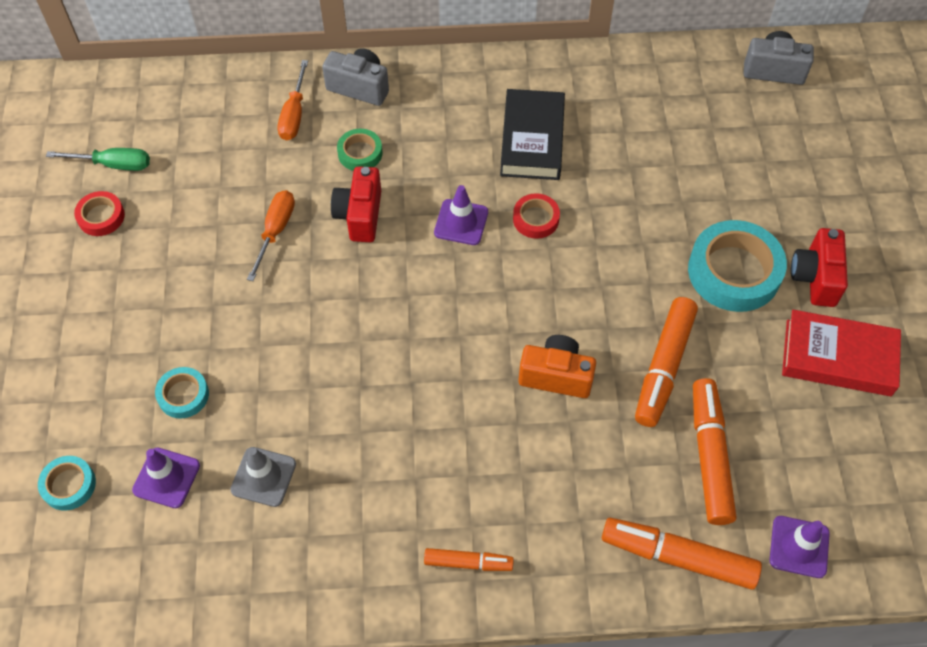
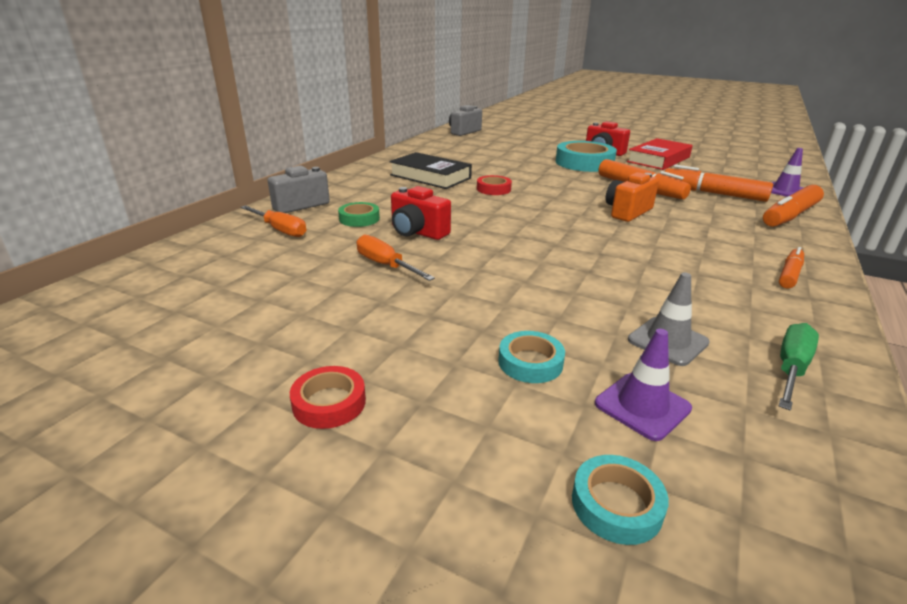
camera: 60 degrees left, 30 degrees down
(101, 217) = (220, 351): red tape -> red tape (329, 403)
(113, 164) = (167, 324): green screwdriver -> green screwdriver (791, 368)
(461, 222) = (469, 206): purple traffic cone -> none

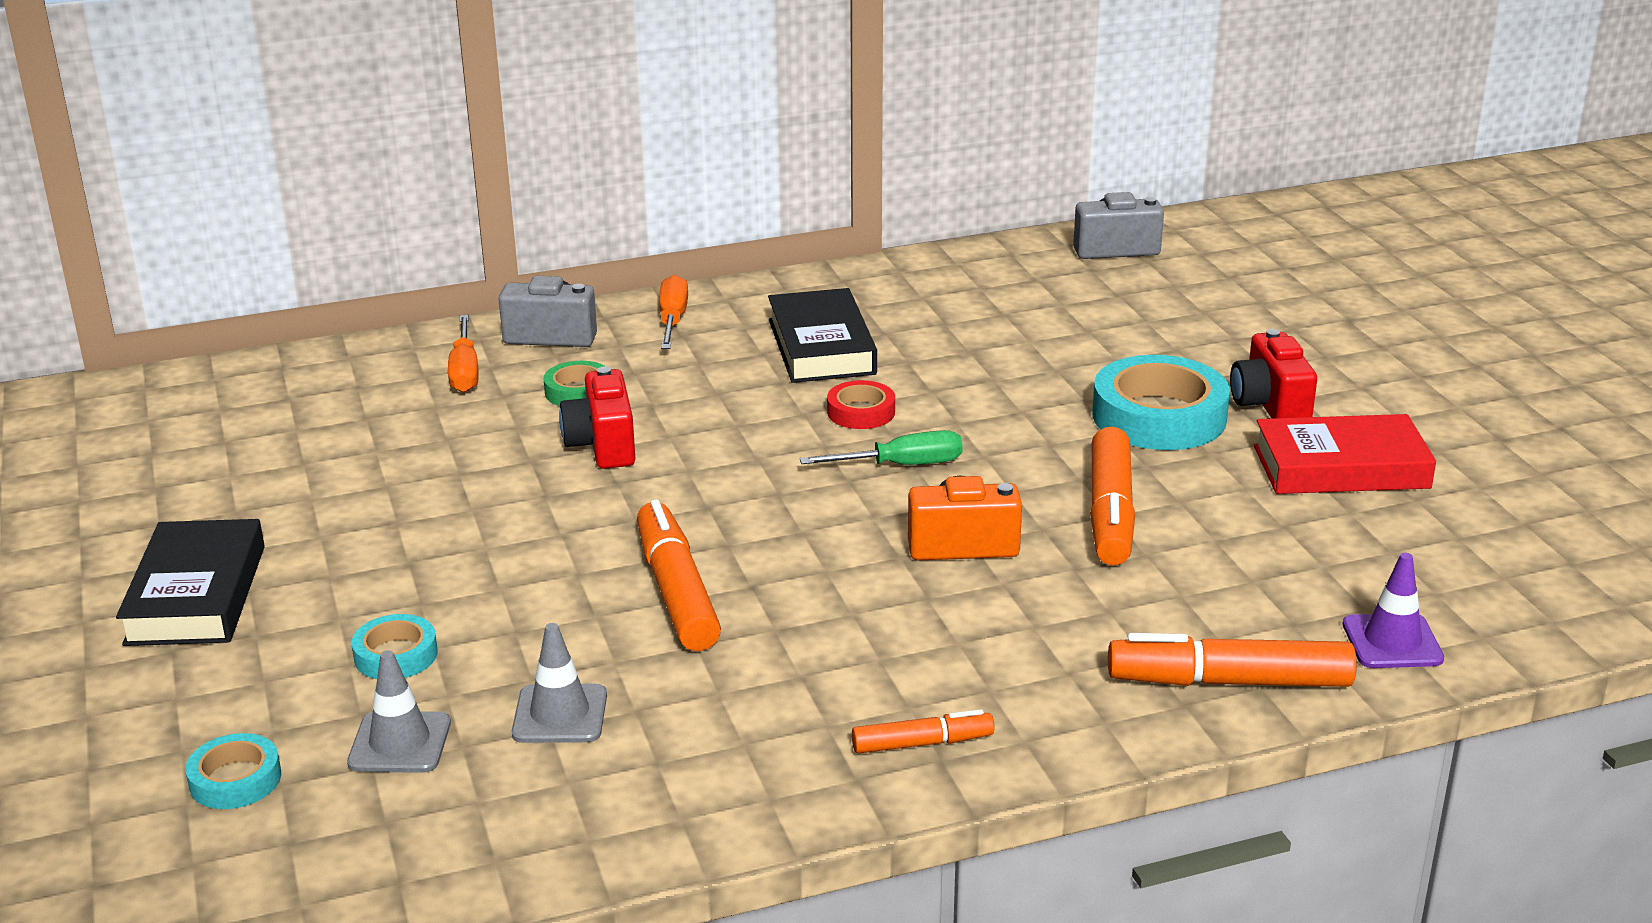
camera: 45 degrees right, 0 degrees up
(329, 403) = (196, 595): red tape -> black book
(385, 265) = (480, 477): orange screwdriver -> orange screwdriver (672, 320)
(642, 406) = (400, 743): purple traffic cone -> grey traffic cone
(712, 193) = (1219, 581): orange marker -> orange marker (676, 591)
(791, 368) = (608, 808): green screwdriver -> green screwdriver (902, 465)

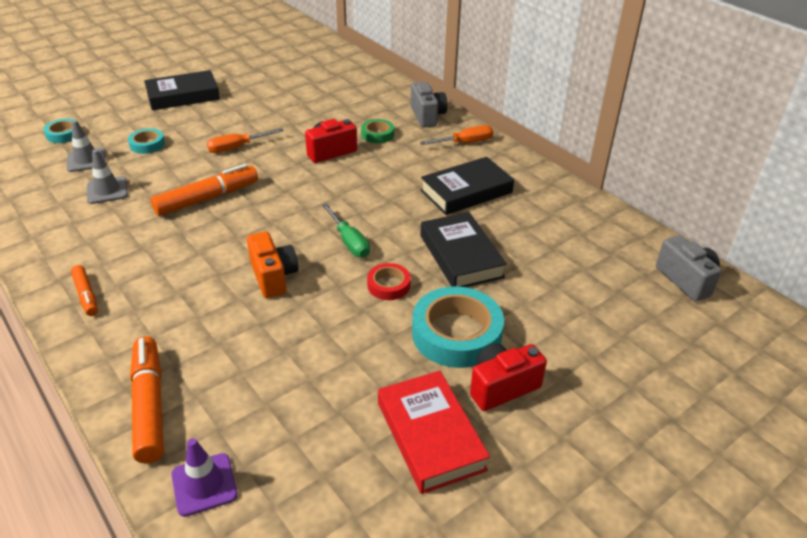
camera: 70 degrees right, 10 degrees up
(465, 371) = (380, 104): orange screwdriver -> orange screwdriver (237, 147)
(861, 412) = (400, 218): red tape -> red tape (388, 285)
(988, 382) = (461, 256): none -> black book
(1110, 512) = (327, 329): orange marker -> none

